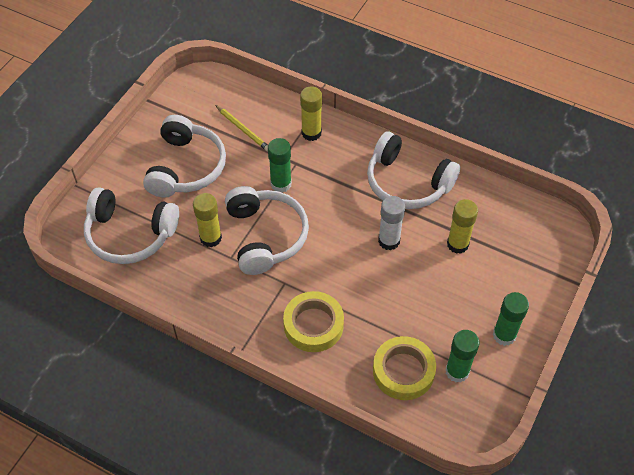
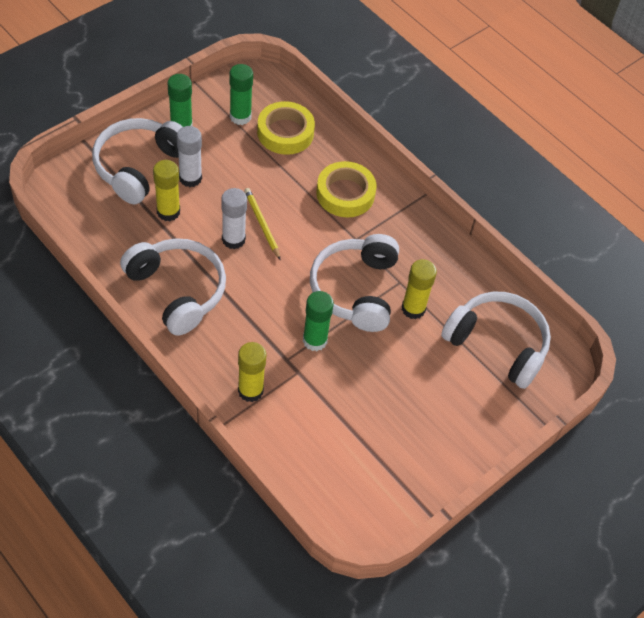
camera: 165 degrees left, 0 degrees up
(186, 167) = (414, 401): white headphones -> white headphones (139, 166)
(243, 129) = (329, 427): yellow pencil -> yellow pencil (262, 224)
(460, 283) = (190, 178): none -> white glue stick

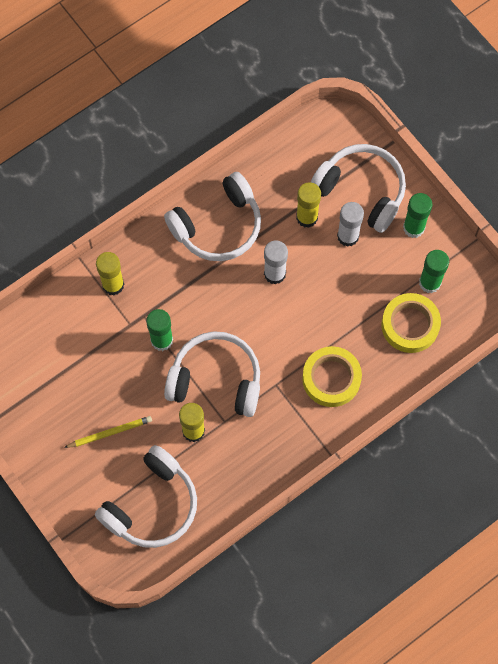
camera: 100 degrees right, 15 degrees up
(262, 224) = (293, 299): yellow pencil -> yellow pencil (110, 432)

